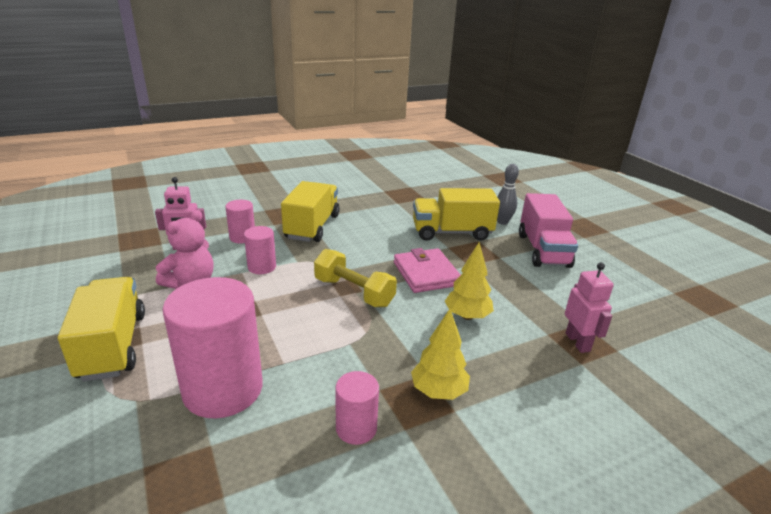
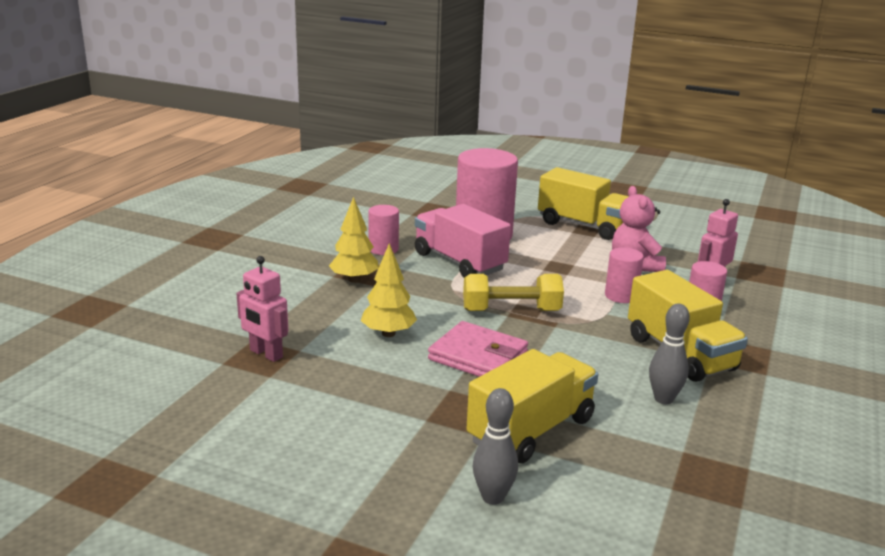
camera: 140 degrees right, 5 degrees down
(366, 217) = (663, 399): none -> grey bowling pin
(543, 250) = (381, 463): pink truck -> pink truck (459, 262)

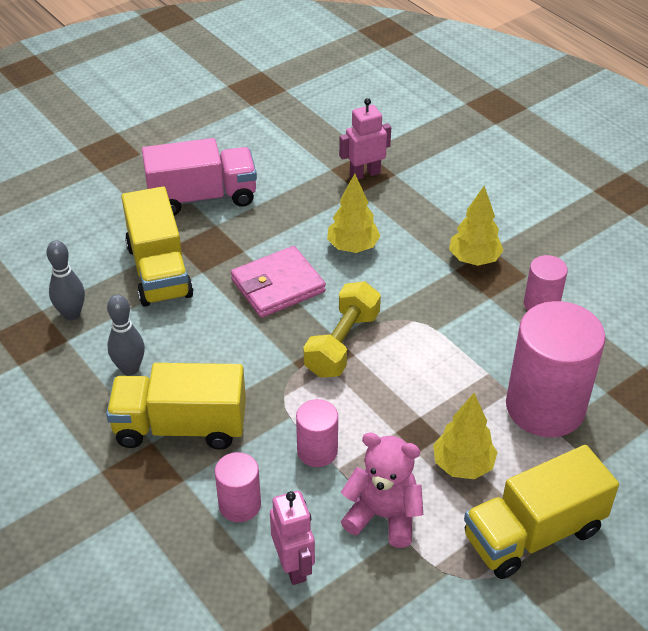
camera: 120 degrees right, 20 degrees up
(459, 262) = (476, 352): pink truck -> pink truck (202, 197)
(493, 497) = (112, 223): grey bowling pin -> grey bowling pin (71, 314)
(564, 250) = (462, 465): none -> yellow tree

